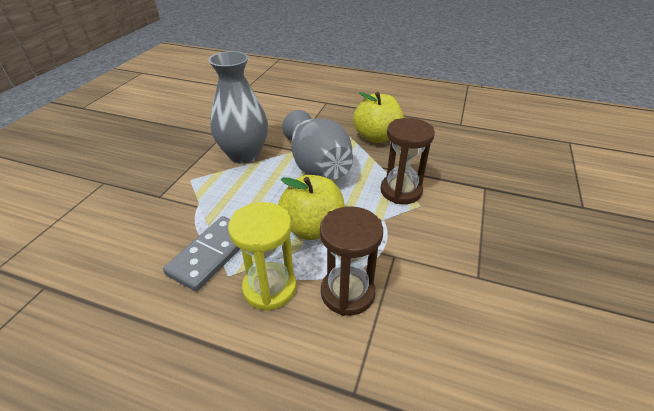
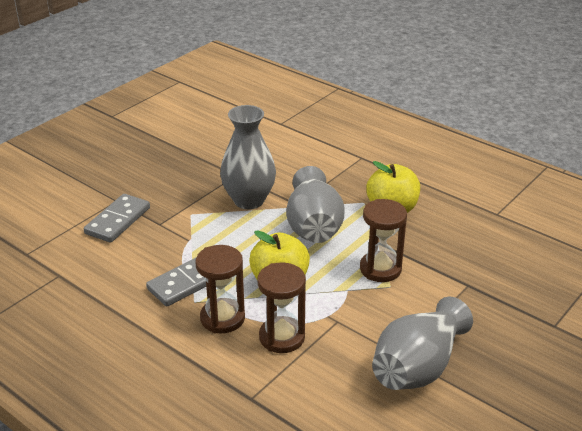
camera: 20 degrees right, 5 degrees down
(110, 203) = (118, 221): none -> grey domino
(269, 288) = (222, 318): yellow hourglass -> brown hourglass
(506, 286) = (418, 367): none -> grey vase

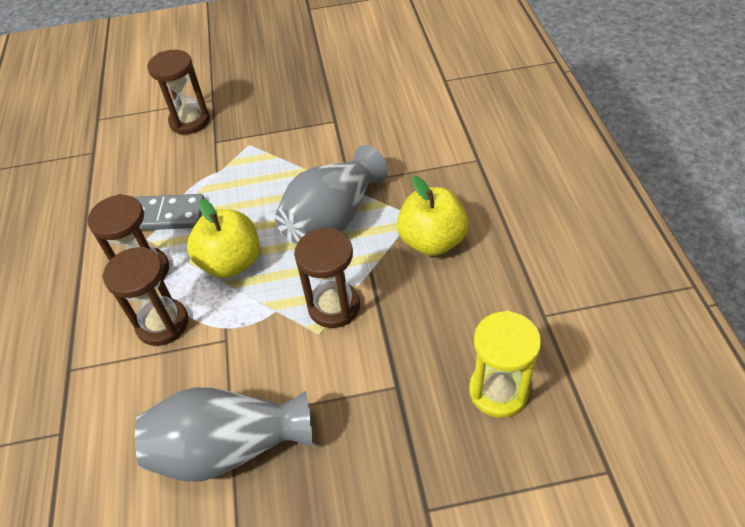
camera: 45 degrees right, 15 degrees up
(118, 221) = (190, 121): grey domino -> brown hourglass
(249, 200) = (312, 155): grey vase -> none
(520, 258) = (498, 391): none -> yellow hourglass

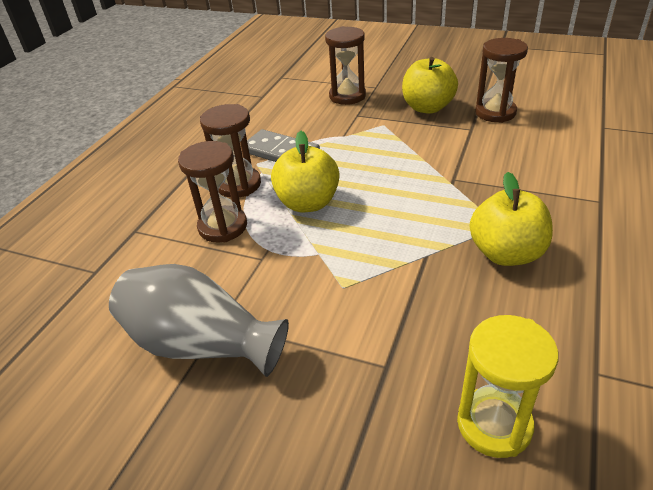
camera: 30 degrees right, 10 degrees down
(280, 109) = (427, 108): none -> yellow apple
(333, 217) = (419, 200): grey vase -> none
(334, 306) = (372, 271): brown hourglass -> brown hourglass (495, 113)

